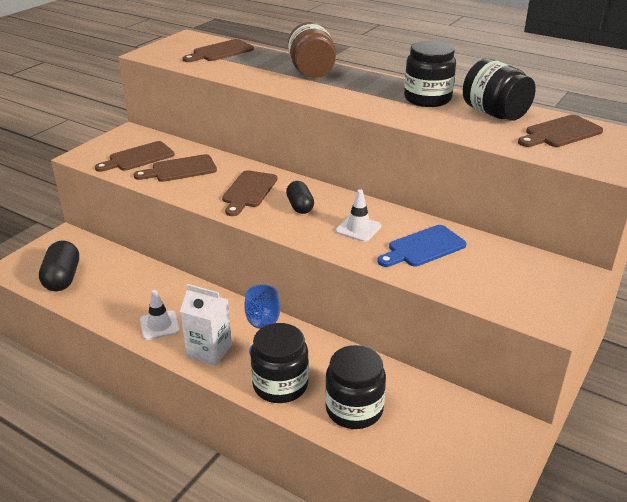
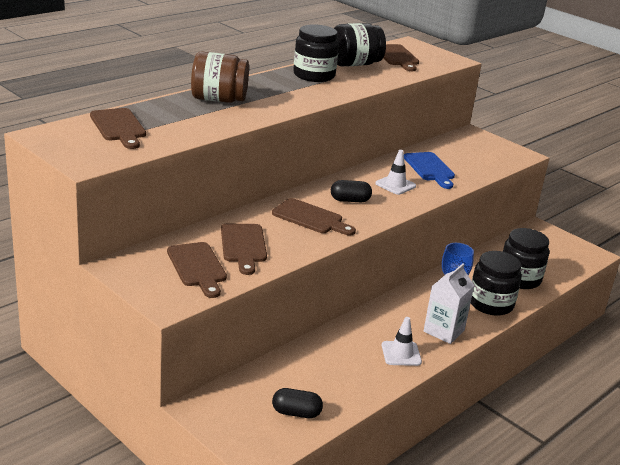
camera: 80 degrees left, 5 degrees down
(62, 278) = (296, 413): black capsule -> black capsule, size x0.66

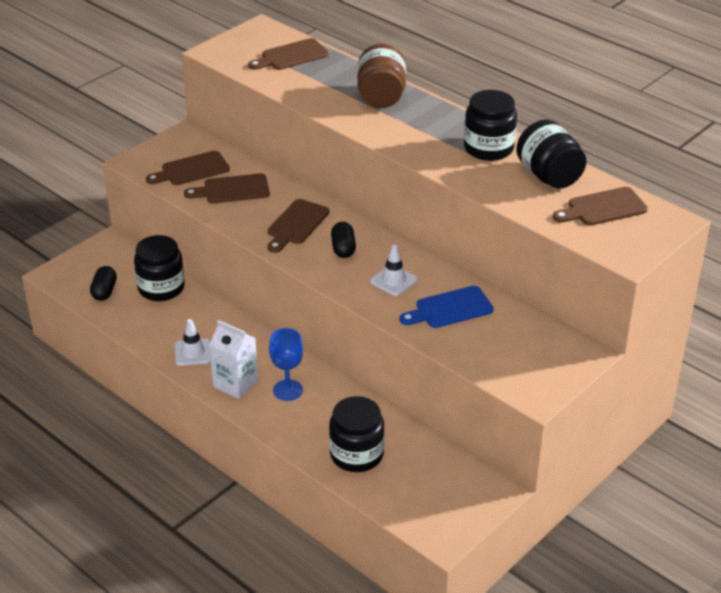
camera: 90 degrees right, 10 degrees up
(490, 304) = (295, 424): black jar -> black jar (161, 288)

